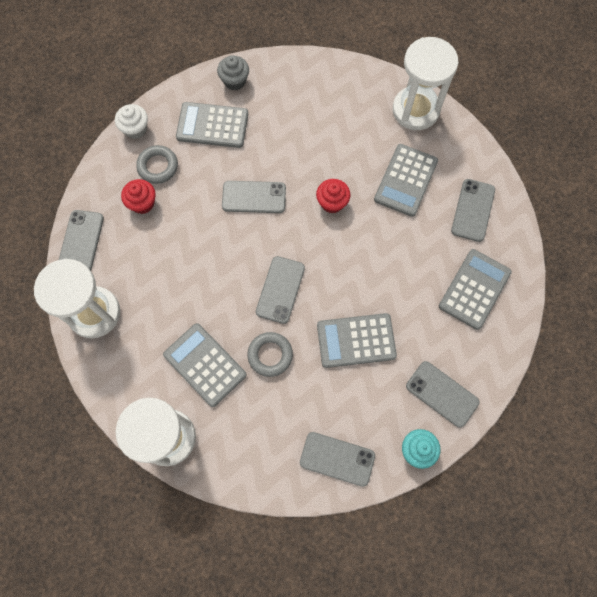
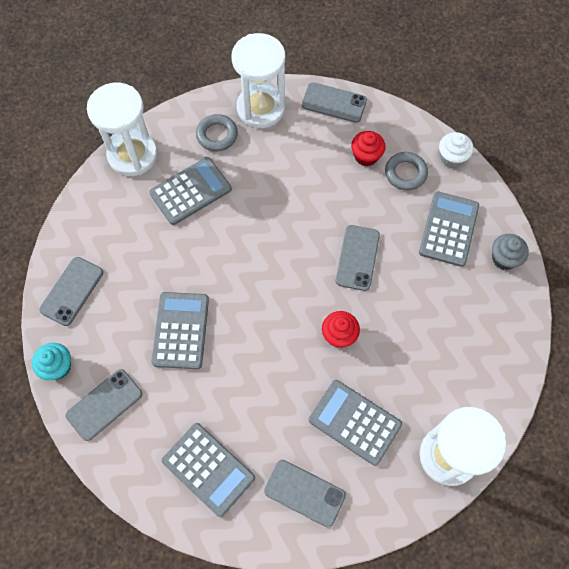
camera: 100 degrees right, 5 degrees down
(270, 355) = (186, 248): grey ring -> grey ring (217, 135)
(280, 290) = (250, 267): grey phone -> none

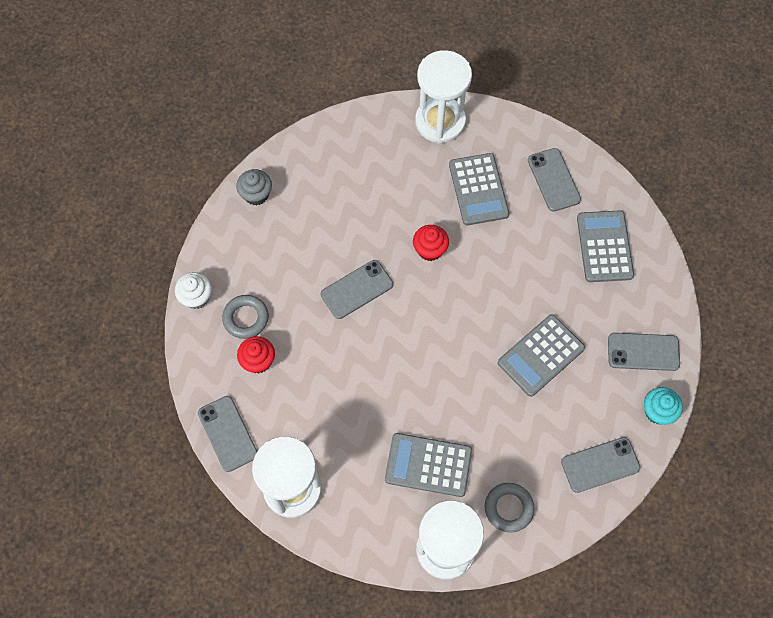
camera: 135 degrees left, 0 degrees up
(217, 135) = (356, 498): grey ring -> grey ring (508, 508)
(449, 229) = (267, 248): grey calculator -> none

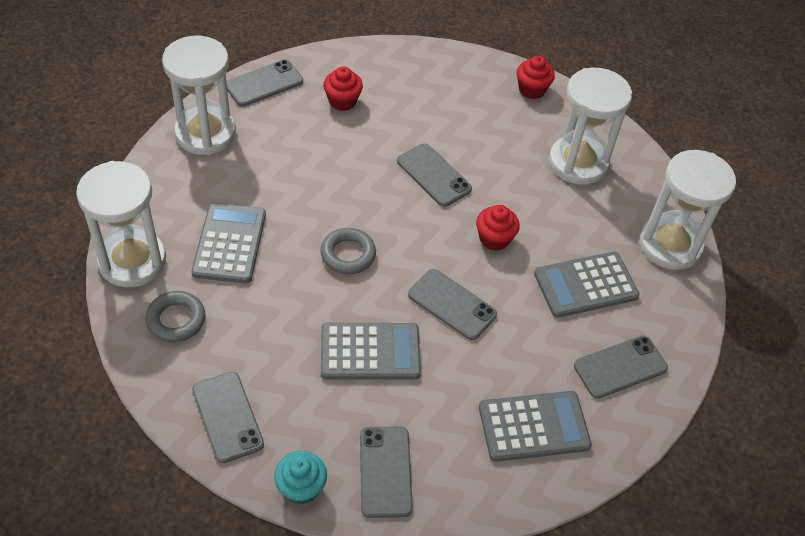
camera: 80 degrees right, 15 degrees down
(196, 297) = (407, 53): white cupcake -> none
(246, 318) = (388, 89): grey ring -> grey ring (348, 254)
(256, 194) = (532, 90): grey cupcake -> red cupcake
(348, 172) = (578, 163): none -> white hourglass
(495, 290) = (452, 304): none -> grey phone
(540, 355) = (370, 352): grey calculator -> grey calculator turned 135 degrees clockwise

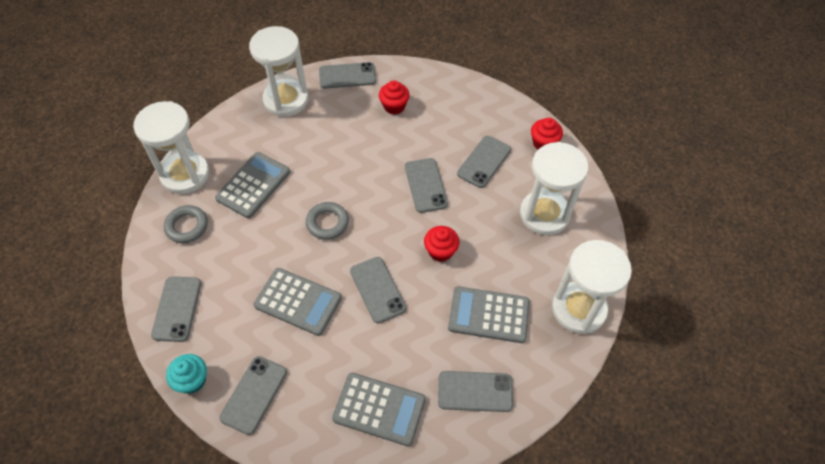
camera: 30 degrees right, 5 degrees up
(481, 129) = (484, 162): none -> grey phone

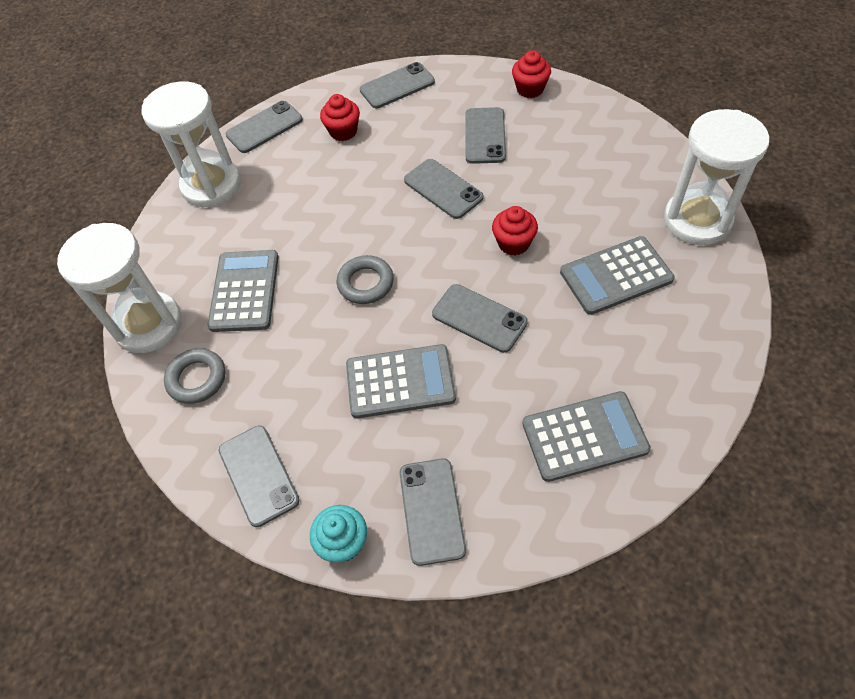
camera: 25 degrees left, 0 degrees up
(475, 391) = (666, 357): grey phone -> grey phone (397, 86)
(544, 214) = (588, 152): white hourglass -> none

